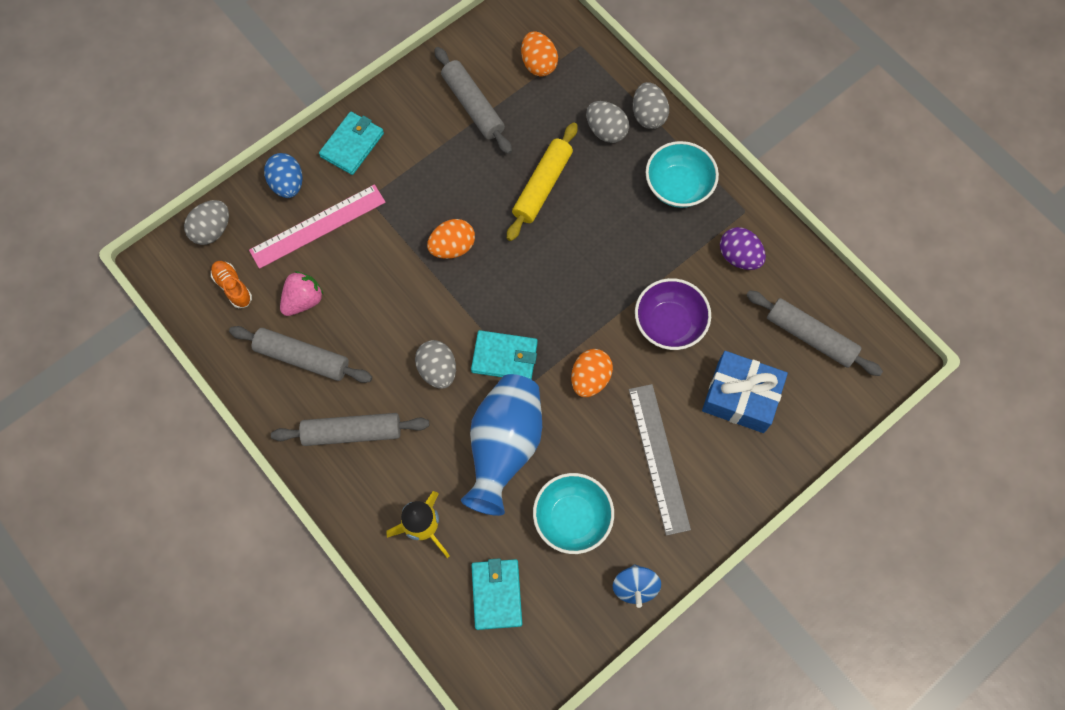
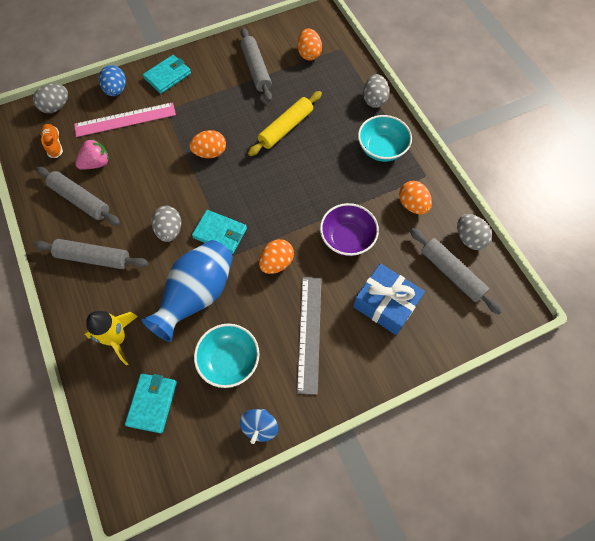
camera: 15 degrees right, 5 degrees down
(606, 131) = (341, 103): grey egg -> grey egg (469, 238)
(739, 256) = (412, 205): purple egg -> orange egg

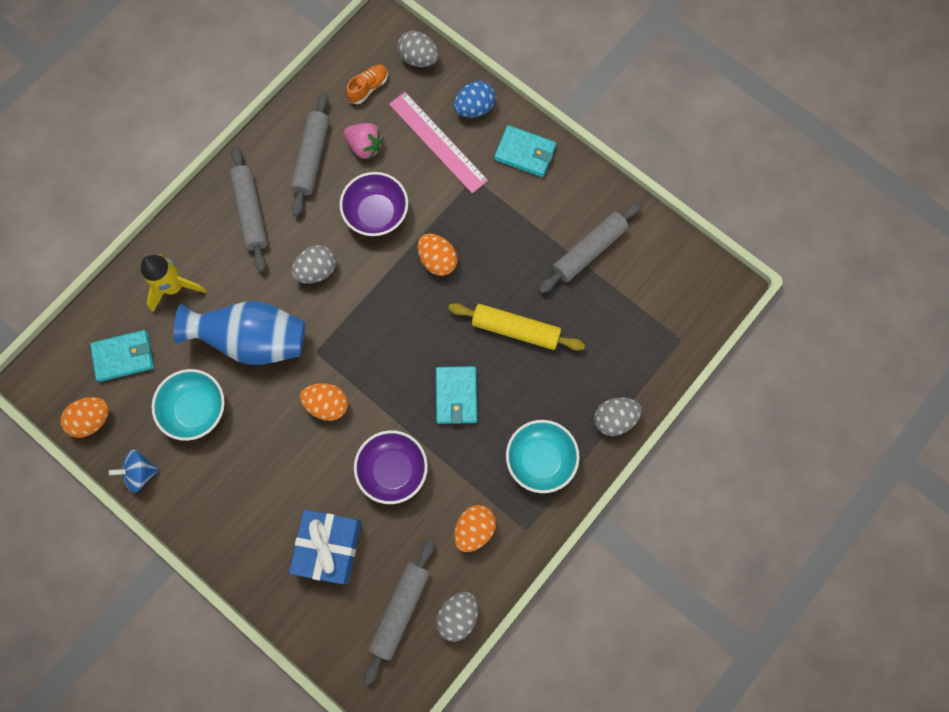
camera: 65 degrees right, 10 degrees up
(152, 176) = (376, 213): none -> purple bowl
(220, 233) = (337, 325): turquoise wallet -> turquoise wallet (456, 396)
(309, 54) = (649, 303): orange egg -> orange egg (92, 419)
(309, 333) = (259, 477): grey ruler -> none

